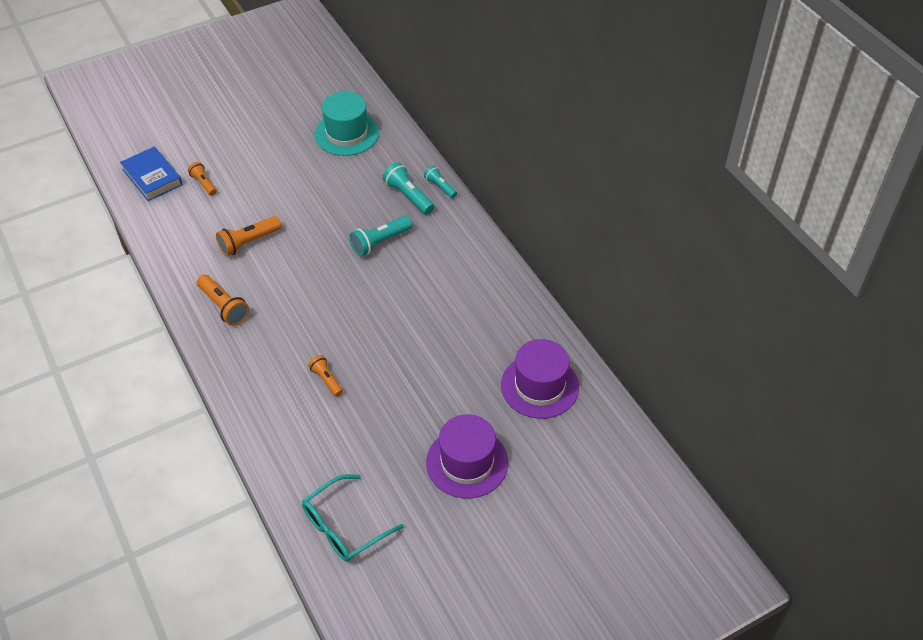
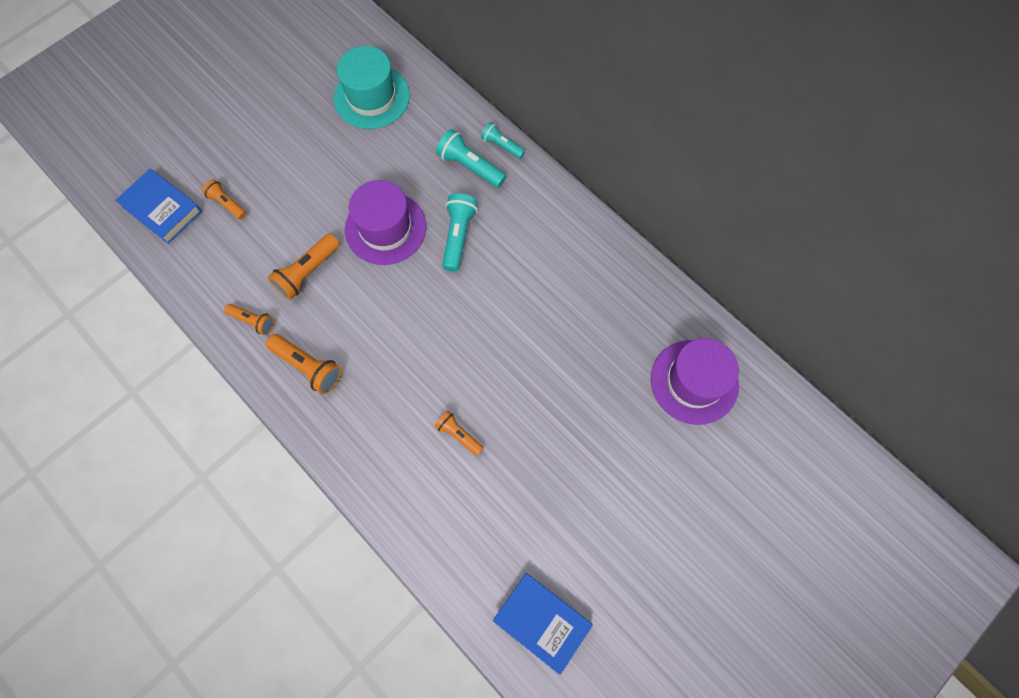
camera: 15 degrees left, 20 degrees up
(193, 266) = (253, 321): none -> orange flashlight
(344, 527) = (542, 622): turquoise glasses -> blue book
(380, 242) = (458, 236): turquoise flashlight -> turquoise flashlight turned 150 degrees clockwise
(467, 462) = (648, 501): purple hat -> purple hat (385, 228)

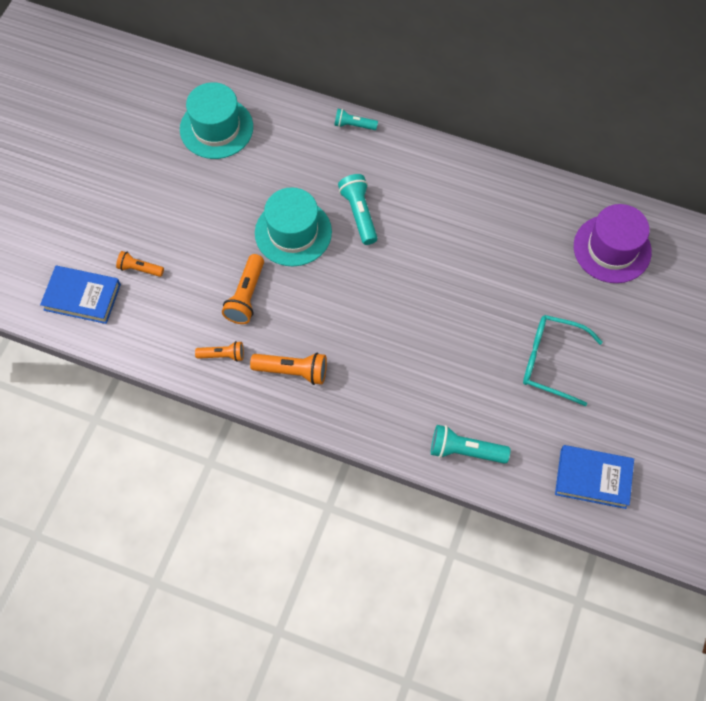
camera: 25 degrees left, 5 degrees down
(385, 228) = (293, 232): purple hat -> turquoise hat
(458, 435) = (449, 369): orange flashlight -> none
(470, 166) = (336, 153): turquoise flashlight -> turquoise flashlight (465, 451)
(566, 474) = (551, 361): none -> turquoise glasses

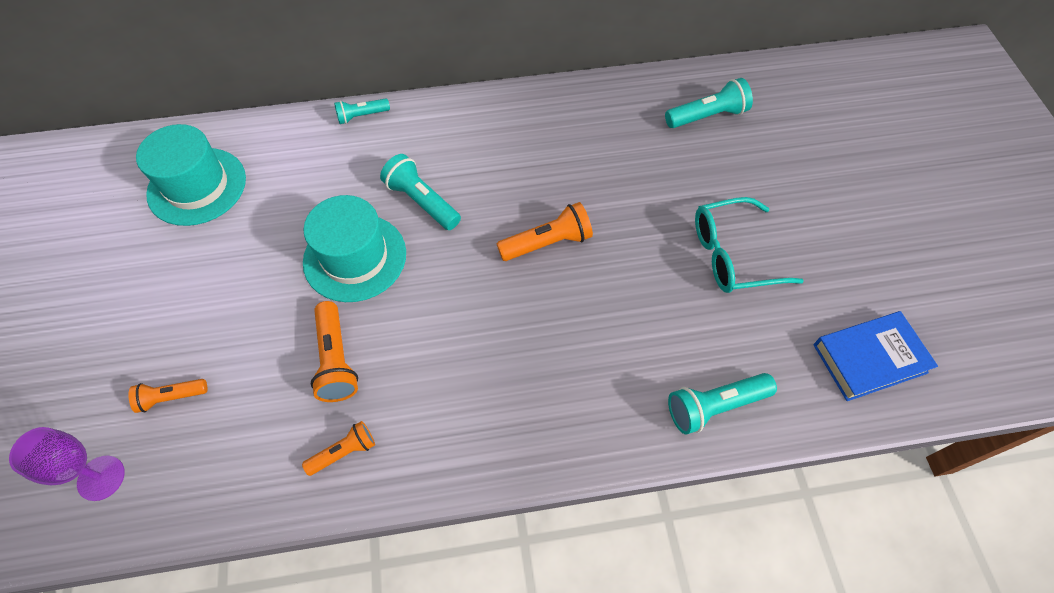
camera: 30 degrees left, 5 degrees down
(82, 297) = (101, 478): blue book -> purple goblet
(293, 371) = (448, 423): orange flashlight -> orange flashlight (547, 243)
(612, 249) = (707, 116): purple hat -> turquoise flashlight

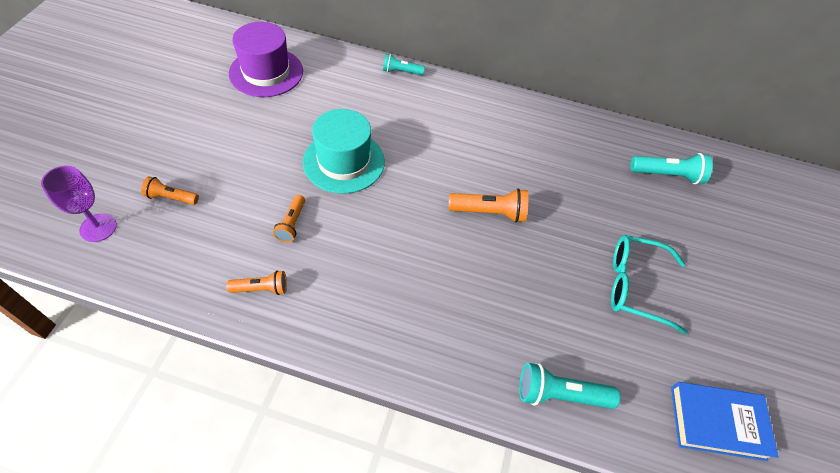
camera: 20 degrees right, 5 degrees down
(197, 186) = (266, 72): turquoise hat -> purple hat
(336, 360) = (292, 224): orange flashlight -> orange flashlight, size x0.64
(422, 201) = (412, 144): turquoise flashlight -> none

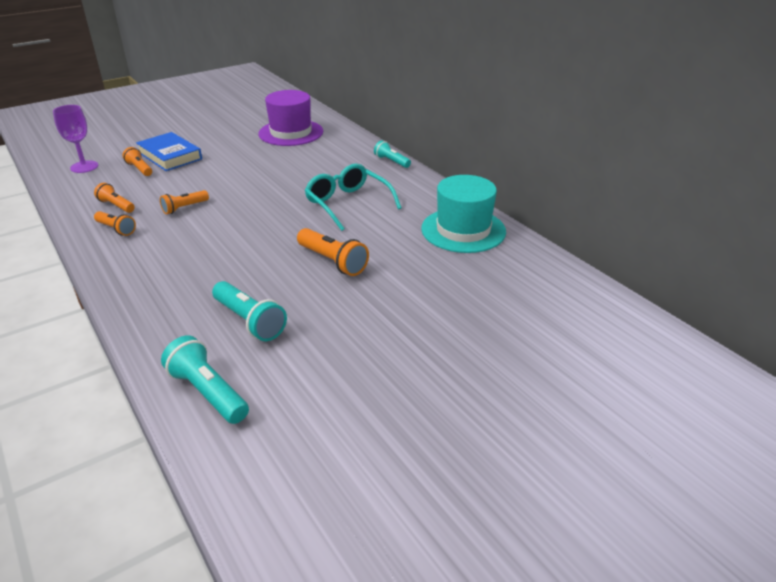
camera: 45 degrees right, 20 degrees down
(217, 260) = (116, 206): none -> orange flashlight
(344, 161) = (269, 192): turquoise hat -> turquoise hat (463, 230)
(635, 286) = (391, 367): turquoise glasses -> turquoise glasses (347, 203)
(667, 175) = (557, 314): turquoise flashlight -> turquoise flashlight (249, 321)
(717, 422) = (315, 507): blue book -> blue book (170, 156)

